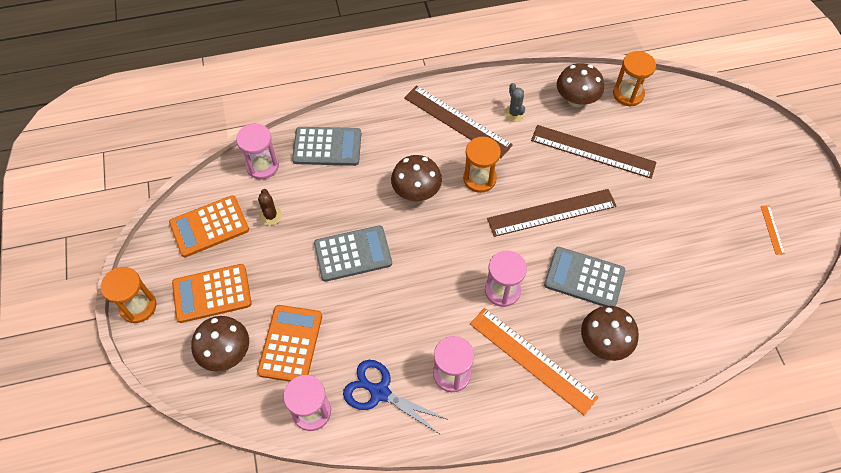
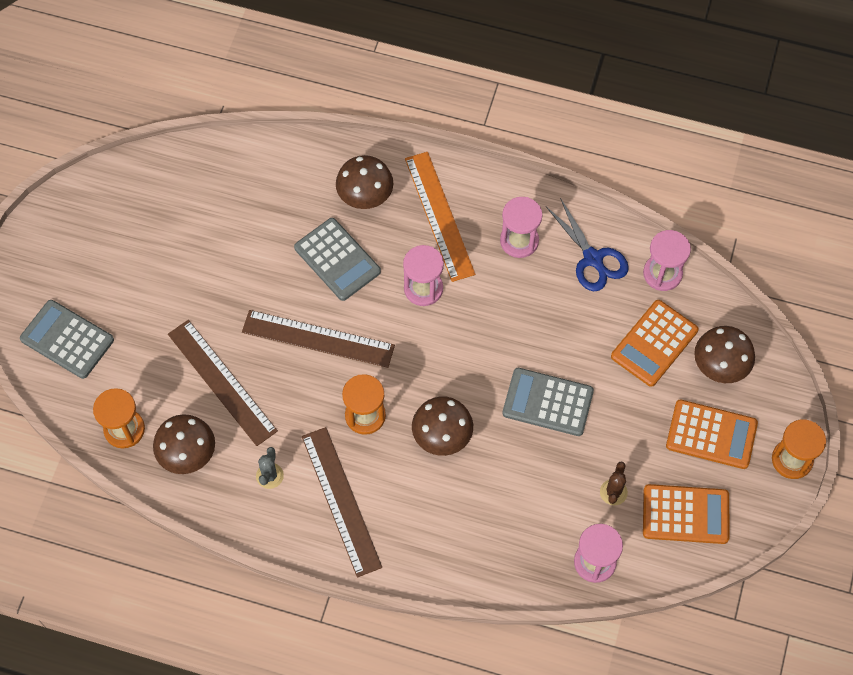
camera: 150 degrees left, 5 degrees up
(327, 147) = (508, 548): grey calculator -> grey calculator (67, 339)
(772, 229) = (121, 209): orange ruler -> none

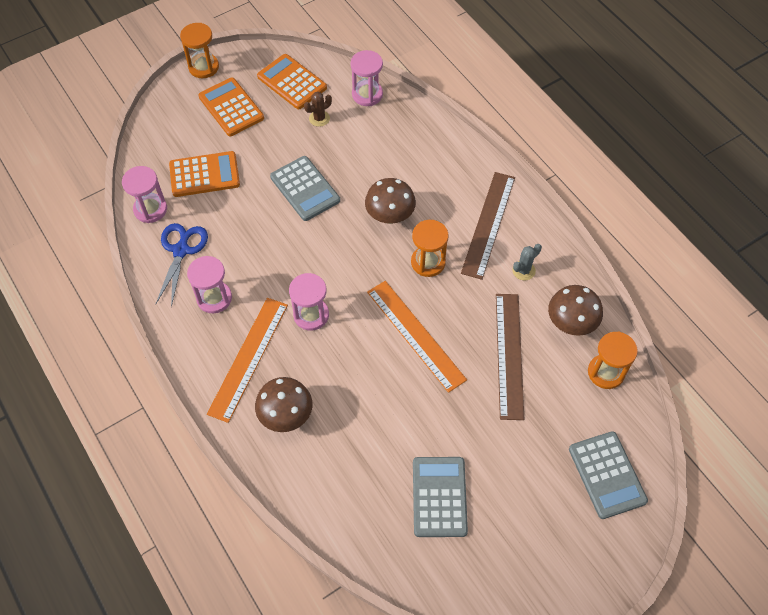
camera: 140 degrees left, 5 degrees down
(318, 339) = (415, 335): brown ruler -> orange ruler
(337, 260) = (351, 382): grey calculator -> grey calculator (439, 497)
(720, 366) = (183, 136): brown mushroom -> none

